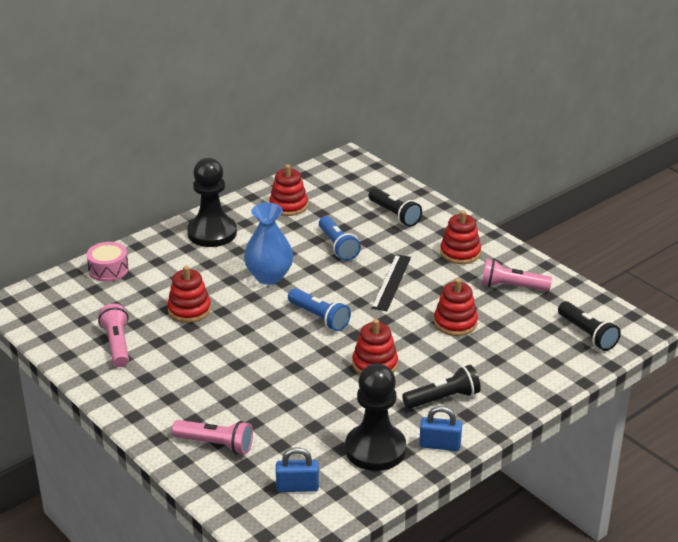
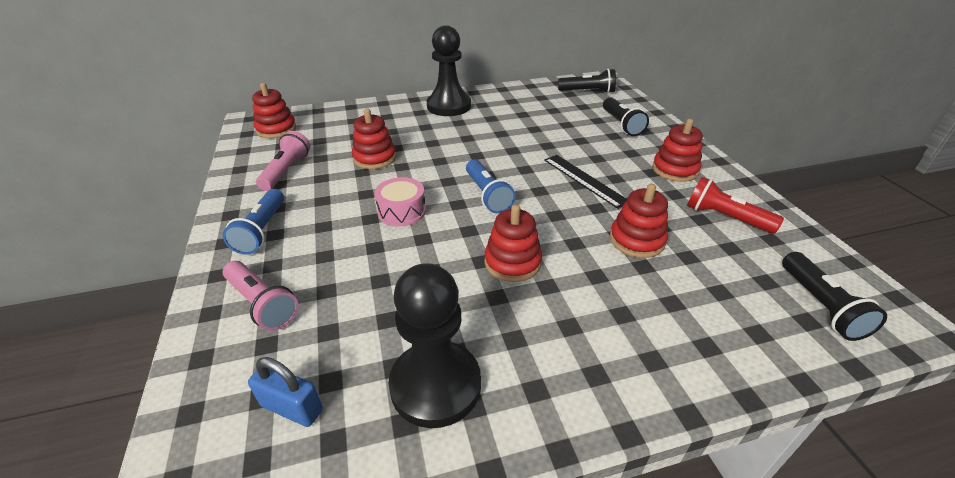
camera: 25 degrees right, 5 degrees up
(108, 270) = (344, 114): pink drum -> pink drum (402, 211)
(269, 276) = (468, 148): blue vase -> none
(288, 206) = (528, 100): red stacking toy -> red stacking toy (276, 129)
(337, 246) = (550, 138): blue flashlight -> blue flashlight (261, 231)
(391, 282) = (584, 180): black ruler -> black ruler turned 75 degrees counterclockwise
(440, 445) = (530, 414): blue padlock -> none
(443, 399) = (573, 337): black flashlight -> black flashlight (588, 91)
(512, 287) = (725, 217): pink flashlight -> red flashlight

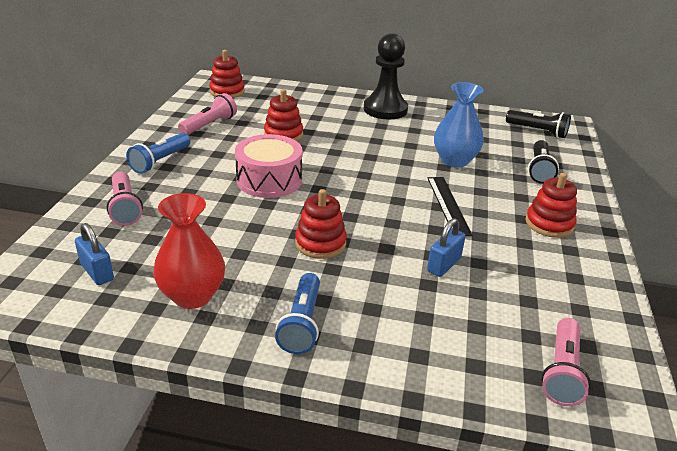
camera: 25 degrees right, 5 degrees down
(402, 211) = (269, 180): pink drum -> pink drum, size x1.54
(435, 385) = (192, 296): black pawn -> red vase
(487, 195) = (348, 190): blue flashlight -> blue flashlight (301, 323)
(550, 136) = (454, 160): none -> blue vase
(636, 240) = (444, 265): red stacking toy -> blue padlock
(725, 217) = (553, 277): red flashlight -> none
(820, 306) = (561, 372): black flashlight -> pink flashlight

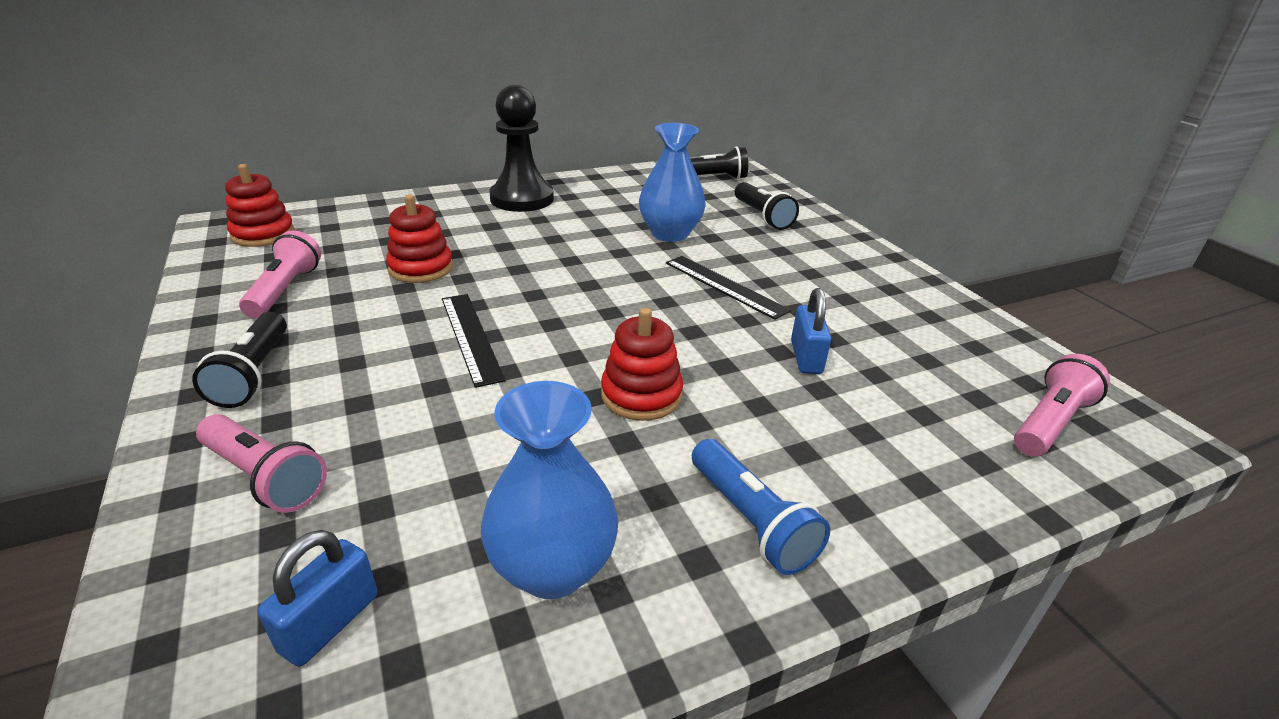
camera: 35 degrees left, 0 degrees up
(97, 272) = (330, 623): blue padlock -> blue padlock turned 75 degrees counterclockwise
(160, 161) = (253, 374): blue flashlight -> black flashlight
(192, 296) = (552, 568): red vase -> blue vase
(269, 180) = (471, 337): pink drum -> black ruler
(549, 224) = (840, 269): red stacking toy -> none
(561, 372) = (1050, 423): pink flashlight -> pink flashlight turned 120 degrees counterclockwise

